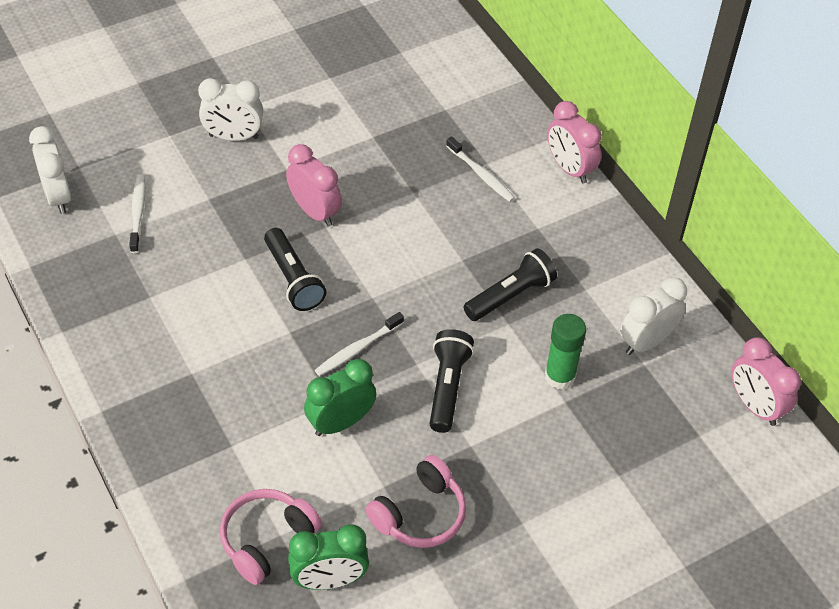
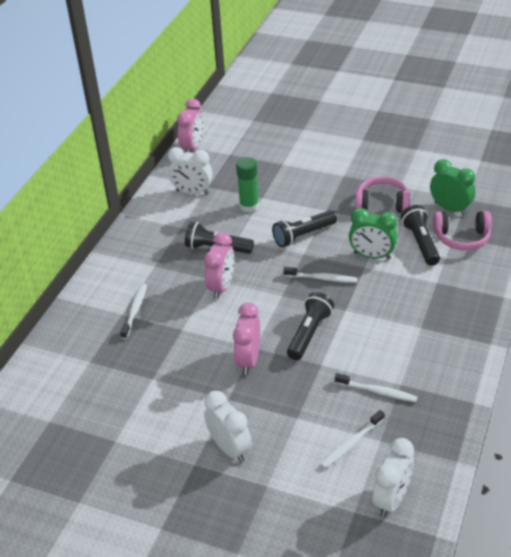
camera: 125 degrees left, 10 degrees down
(163, 273) = (377, 391): none -> white toothbrush
(307, 489) = (420, 243): none -> black flashlight
(569, 169) = (90, 279): pink clock -> pink clock (221, 287)

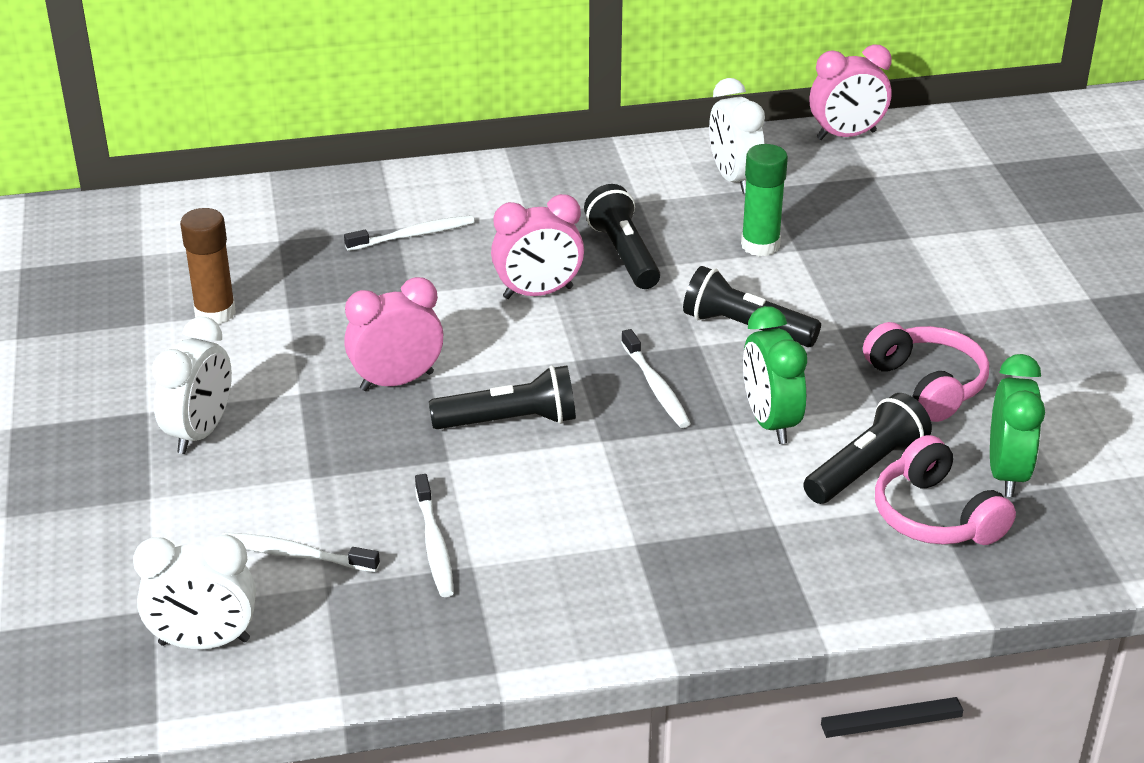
camera: 55 degrees right, 5 degrees down
(132, 408) = (215, 313): none -> brown glue stick

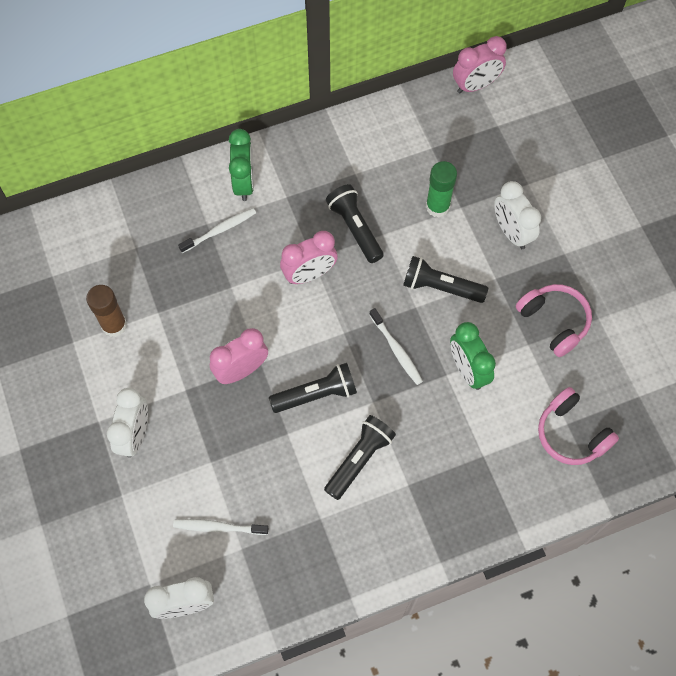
camera: 10 degrees left, 30 degrees up
(434, 544) = (295, 505): white toothbrush -> none
(733, 179) = (411, 142): white clock -> white clock (511, 232)
(865, 468) = (527, 401): black flashlight -> black flashlight (359, 459)
(1007, 473) = (607, 391): green clock -> green clock (244, 183)

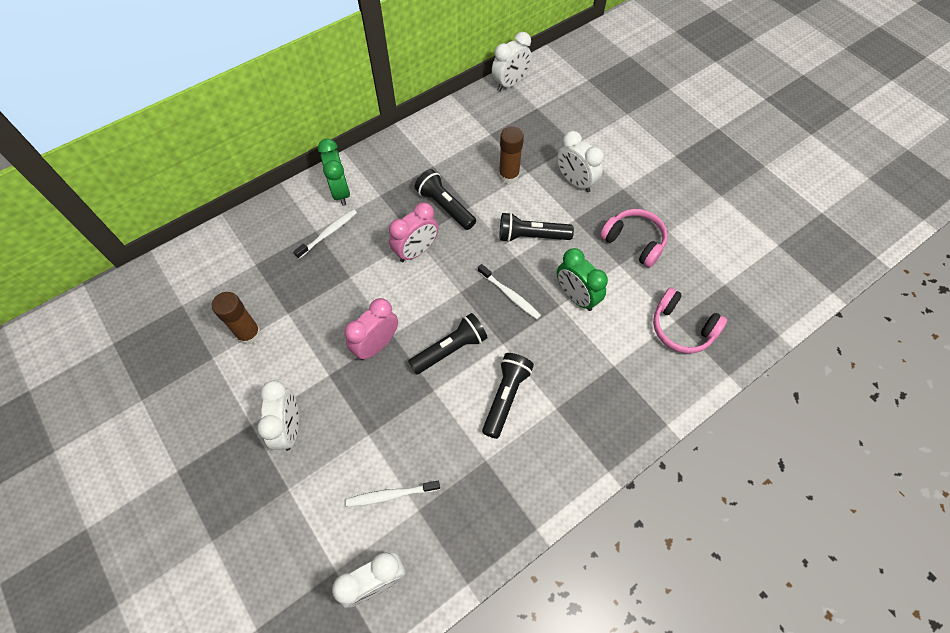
camera: 15 degrees left, 5 degrees down
(437, 206) = (509, 175): green glue stick -> brown glue stick
(475, 85) = (510, 83): pink clock -> white clock

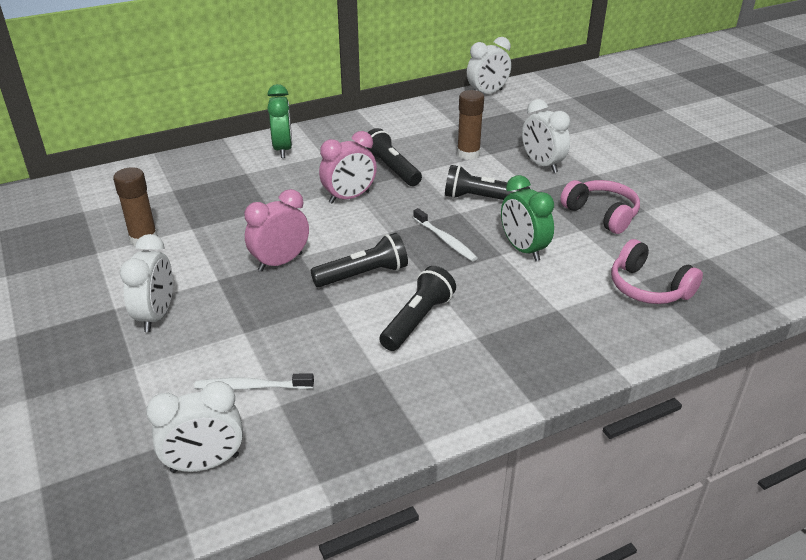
camera: 10 degrees right, 25 degrees down
(328, 233) = (258, 176): white toothbrush -> none

